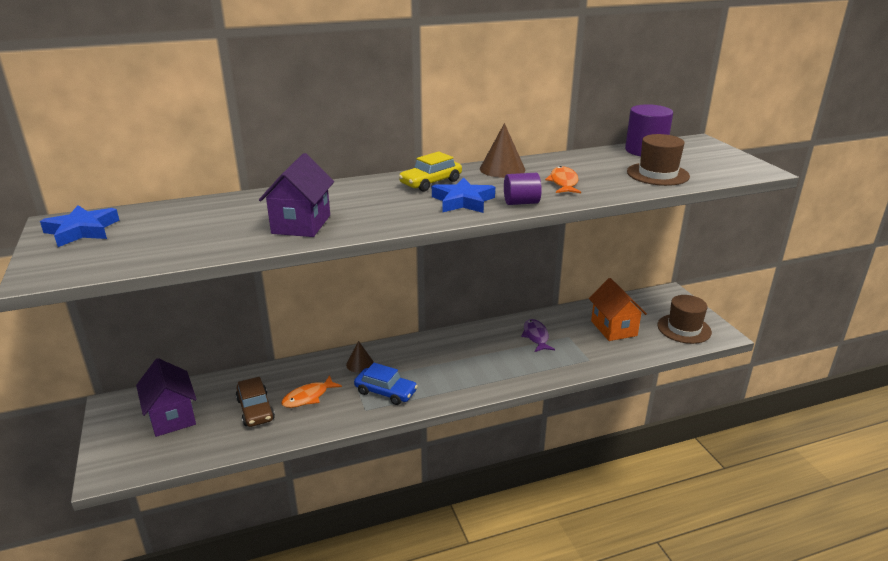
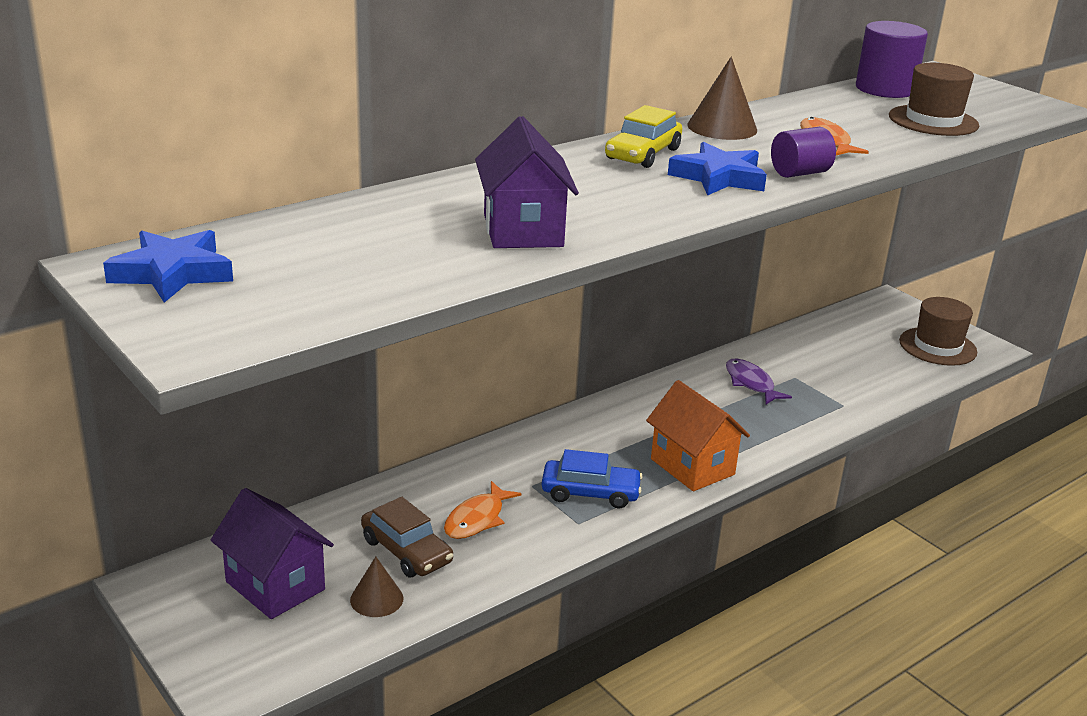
camera: 20 degrees left, 0 degrees up
(360, 364) = (521, 459): brown cone -> brown cone (376, 599)
(613, 328) = (848, 358): orange house -> orange house (692, 467)

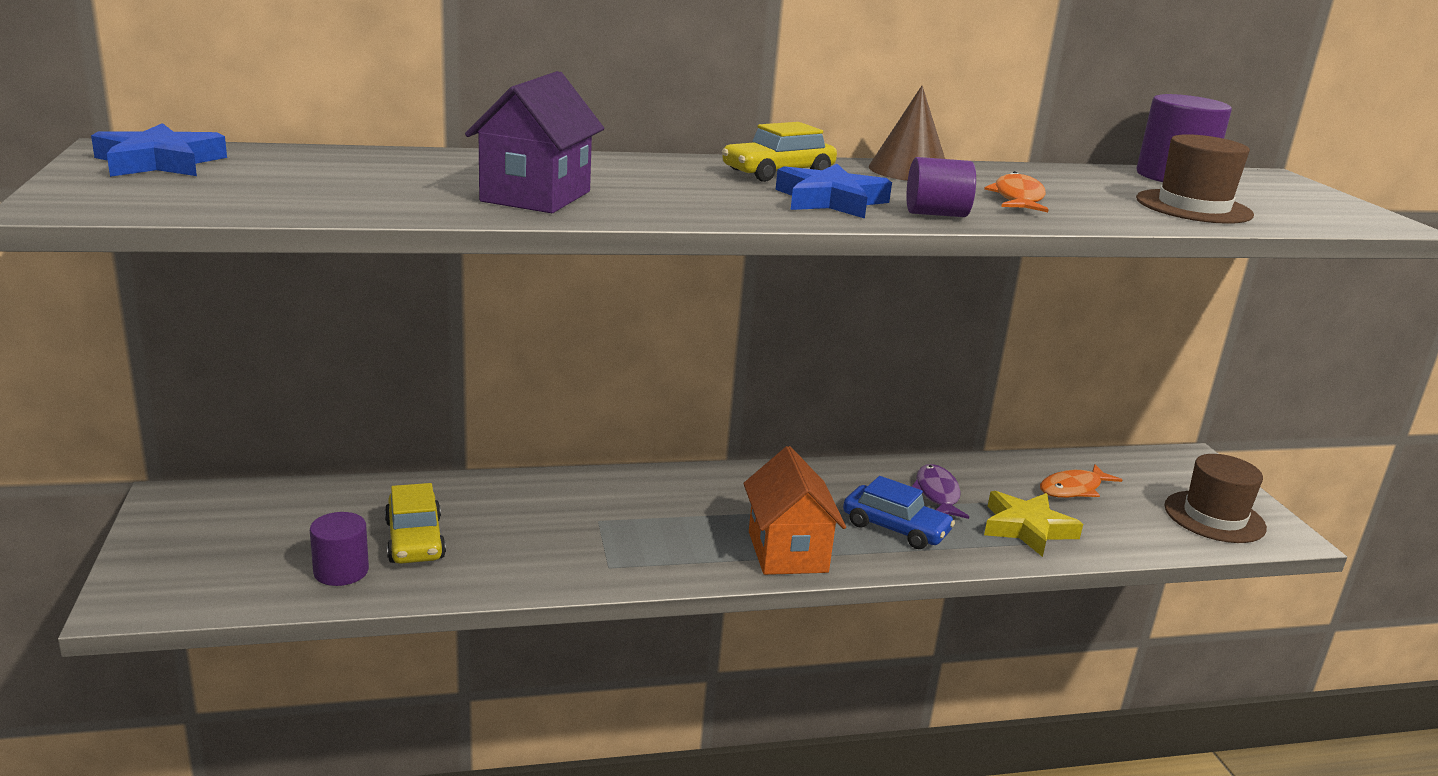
camera: 25 degrees right, 5 degrees down
(275, 585) = (268, 532): purple house -> none
(376, 599) = (341, 571): brown cone -> purple cylinder
(406, 551) = (414, 540): brown car -> yellow car
(477, 519) = (511, 533): orange fish -> orange fish (1073, 489)
(590, 493) = (650, 544): blue car -> blue car (895, 528)
(832, 394) = (1027, 528): none -> yellow star

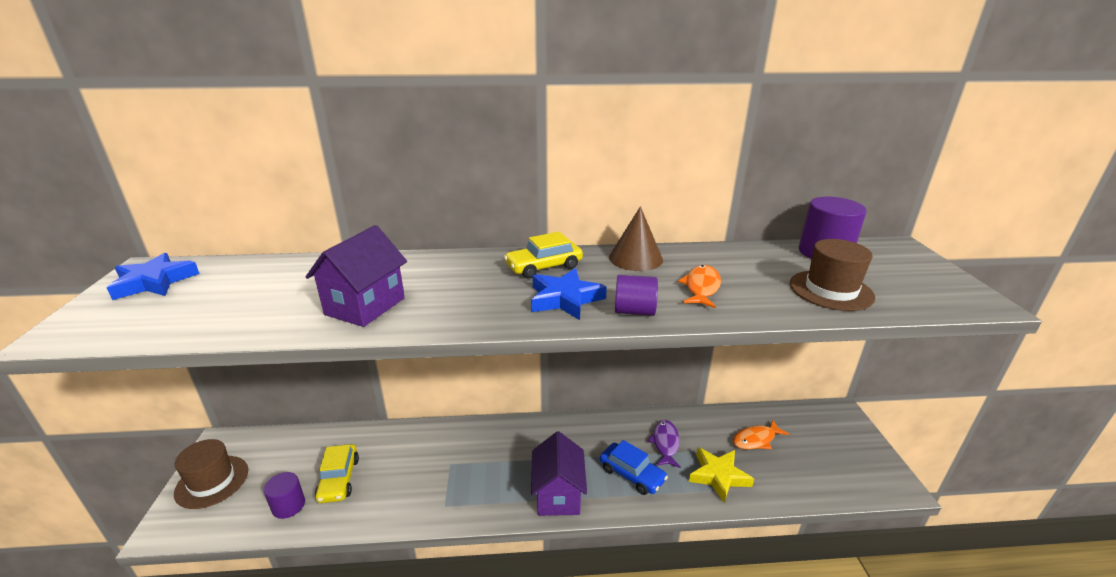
camera: 10 degrees right, 5 degrees up
(787, 552) = (558, 495): orange house -> purple house
(1214, 517) = (849, 467): brown hat -> brown hat (212, 481)

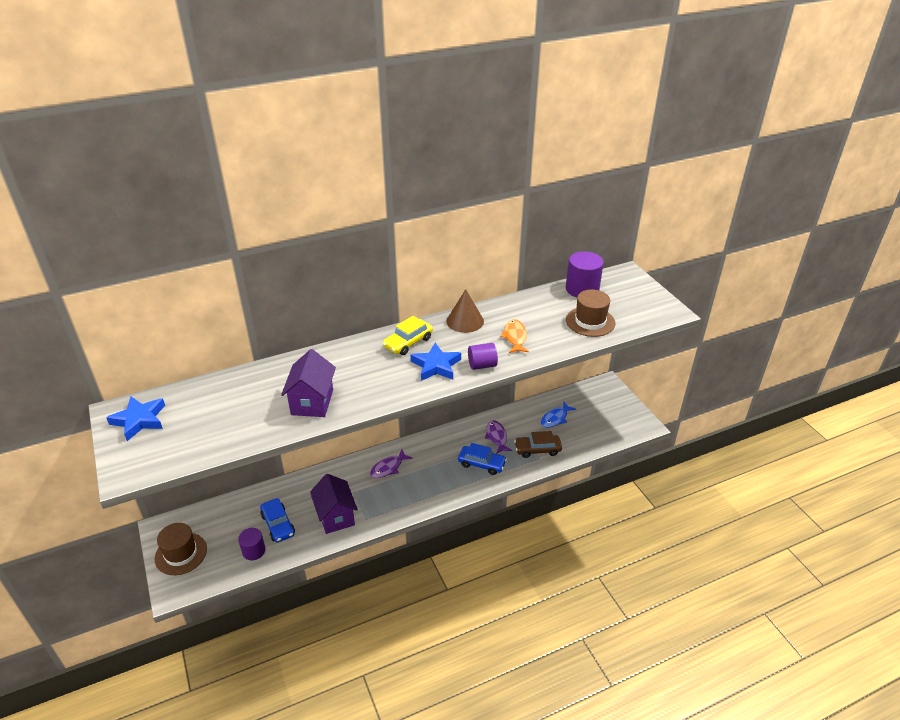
camera: 20 degrees left, 10 degrees up
(339, 479) = (278, 524): yellow car -> blue car
(508, 445) = (388, 468): none -> purple fish
(558, 495) = (438, 490): purple house -> purple house (336, 516)
(718, 476) = (537, 449): yellow star -> brown car
(756, 439) = (555, 418): orange fish -> blue fish

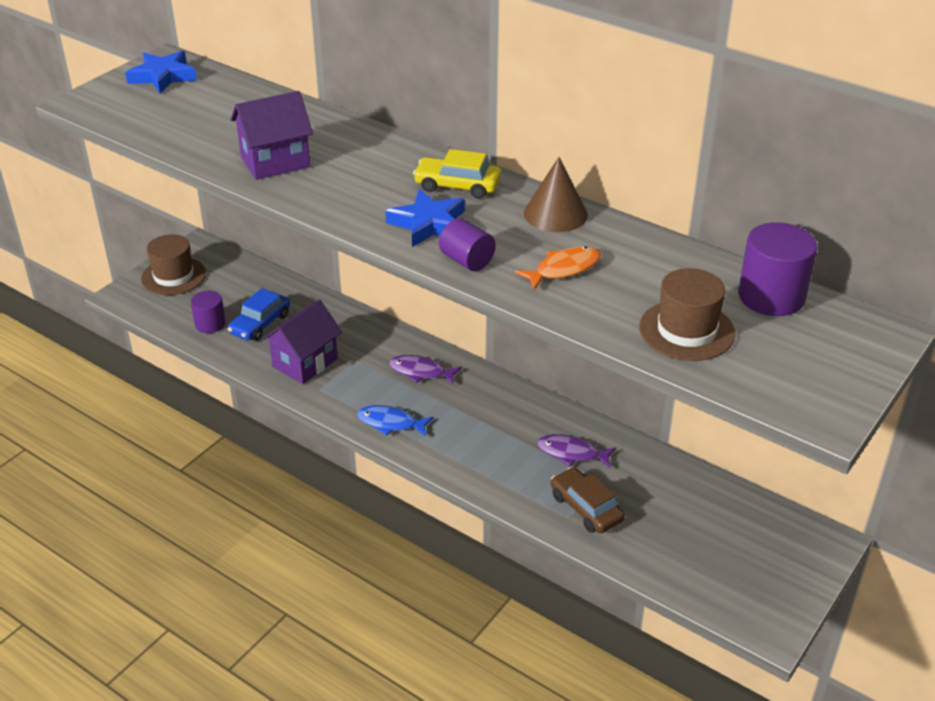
camera: 60 degrees right, 0 degrees up
(481, 464) = (503, 458): blue car -> none
(497, 437) = (572, 453): purple fish -> purple fish turned 120 degrees counterclockwise
(555, 418) = (675, 504): blue fish -> blue fish (390, 423)

